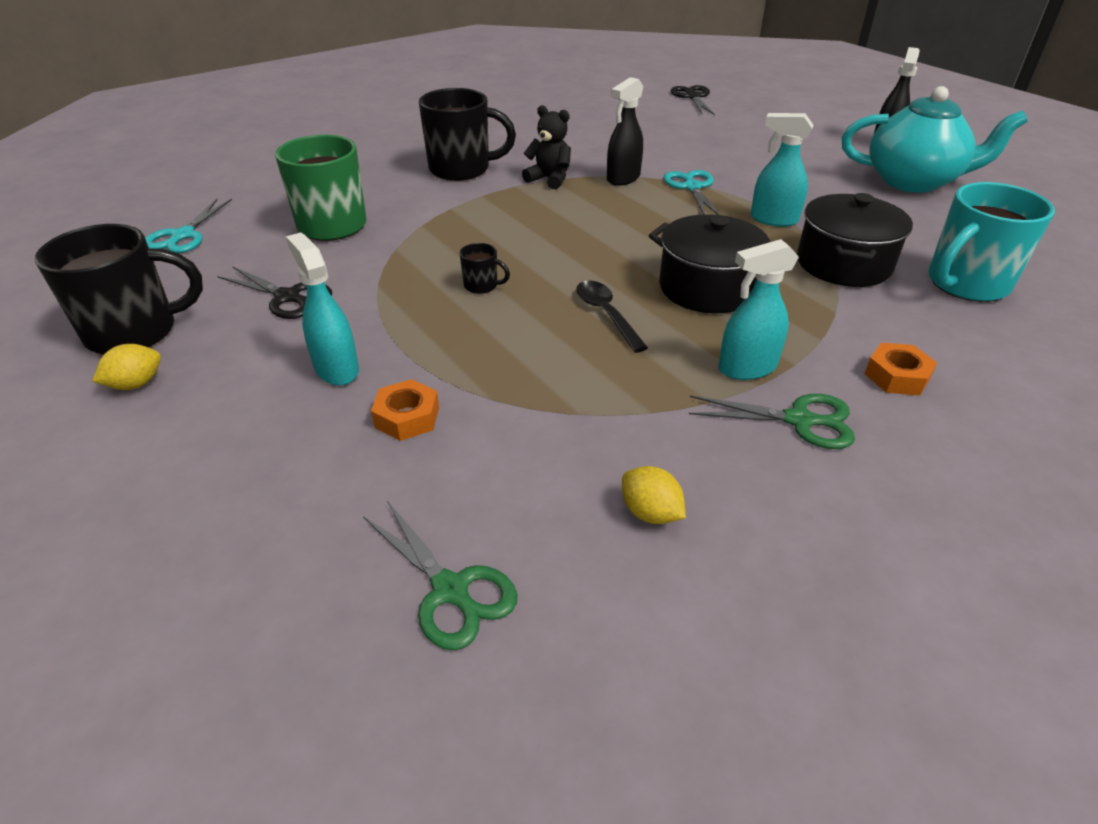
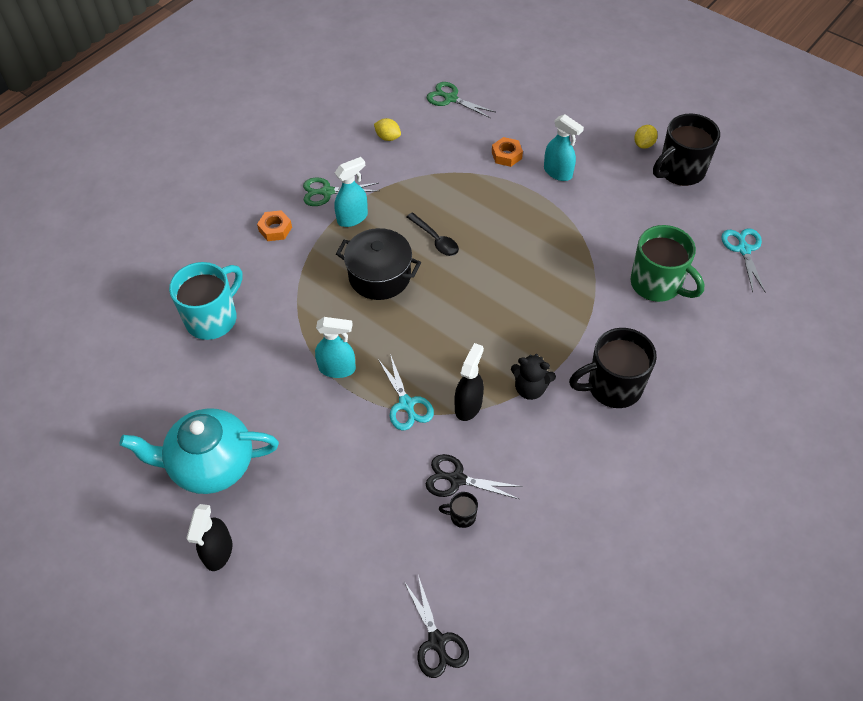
camera: 165 degrees right, 15 degrees up
(287, 297) = (624, 212): black scissors -> black scissors (457, 479)
(482, 286) = (518, 247): black mug -> black mug (462, 516)
(843, 264) = (290, 322): black pot -> none

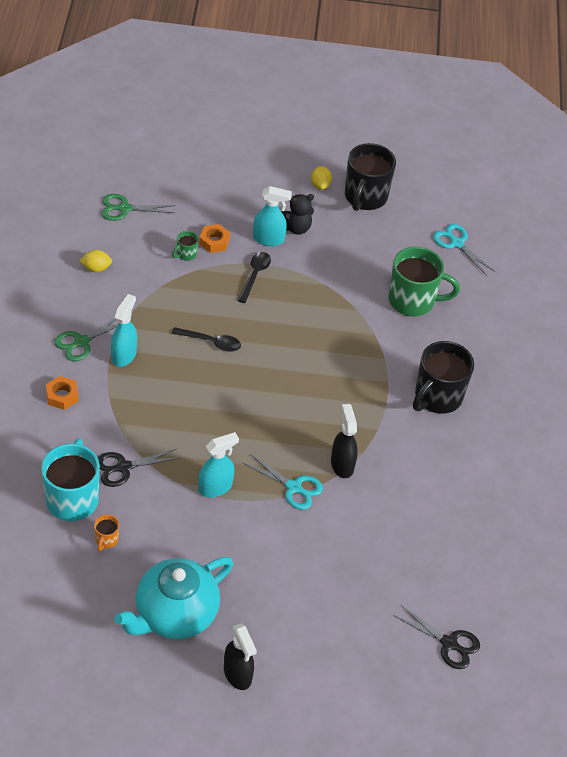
camera: 40 degrees left, 5 degrees down
(210, 367) = (106, 540): none -> orange mug
(379, 276) = (189, 395): black pot -> none
(457, 479) = (376, 523): black scissors -> black scissors (123, 467)
(462, 516) = (400, 548): black mug -> none
(473, 156) = (186, 254): none -> green mug
(520, 198) = (254, 275): none -> black spoon
(530, 388) = (378, 428): black teddy bear -> black teddy bear (296, 228)

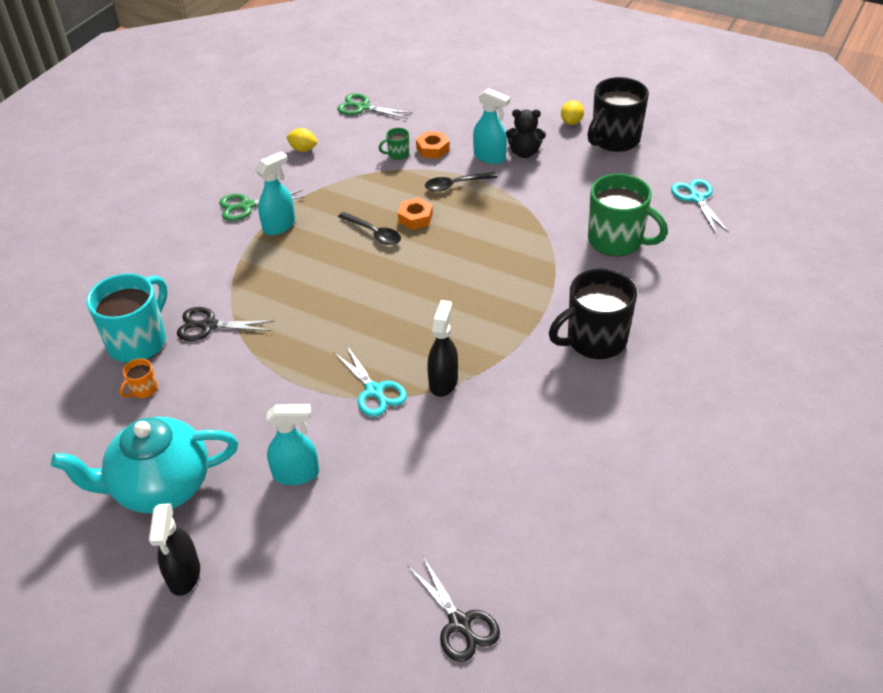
camera: 30 degrees right, 5 degrees down
(62, 396) = (195, 248): orange nut -> orange nut (415, 218)
(215, 487) = (290, 368): turquoise spray bottle -> turquoise spray bottle (296, 474)
(254, 275) = (455, 185): black spoon -> black spoon turned 150 degrees counterclockwise

